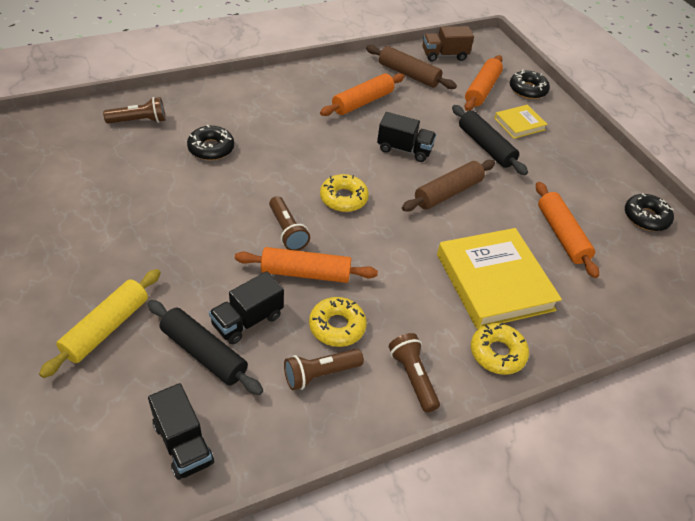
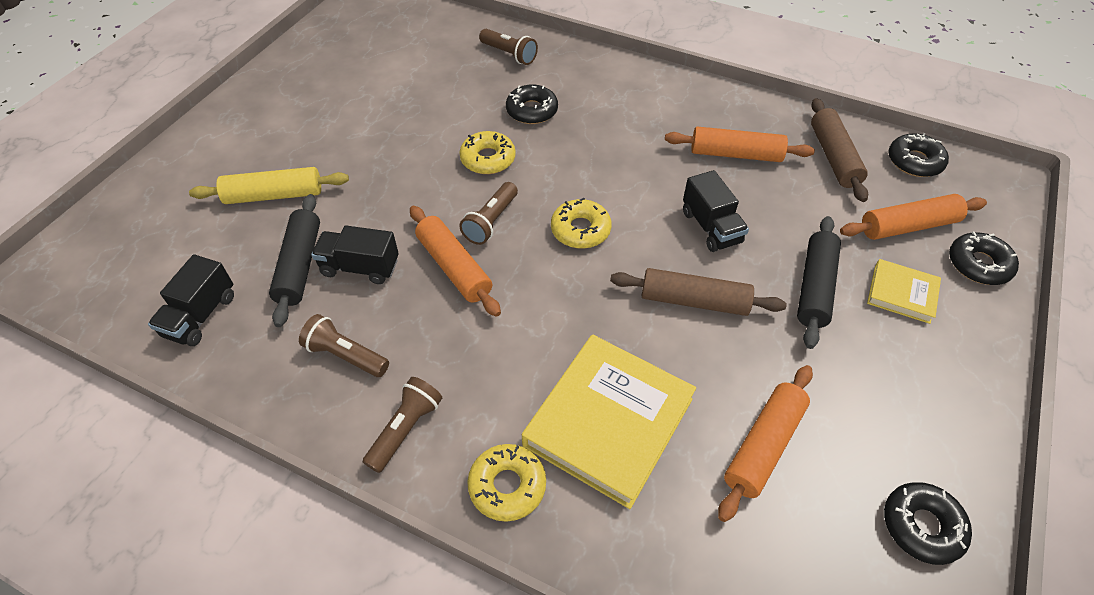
camera: 55 degrees right, 5 degrees up
(337, 326) = (412, 331): yellow donut -> yellow donut (488, 159)
(444, 55) = (914, 161): brown truck -> black donut

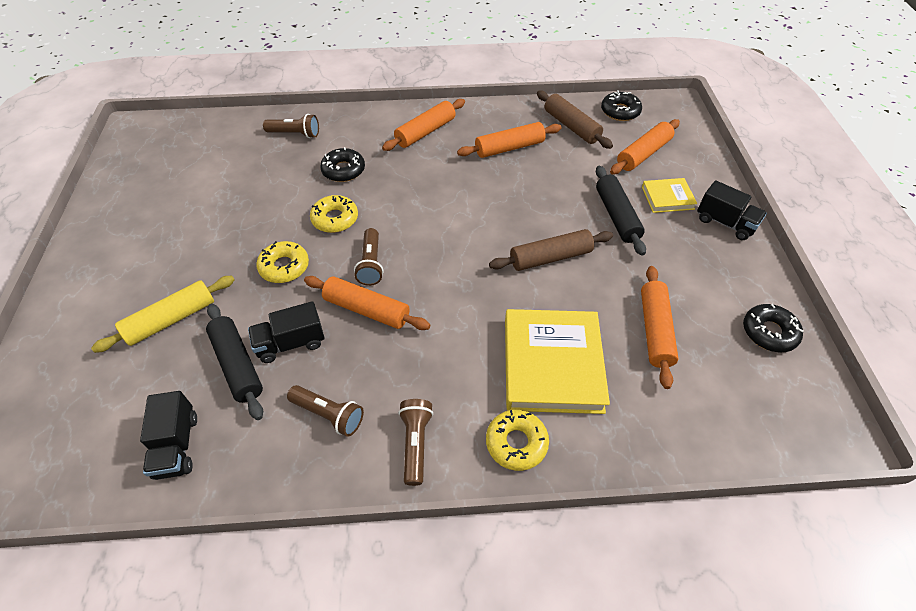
camera: 30 degrees left, 0 degrees up
(346, 355) = (329, 414): brown flashlight -> brown flashlight turned 150 degrees counterclockwise
(580, 230) = (441, 242): yellow donut -> yellow donut (284, 267)
(649, 101) = (425, 132): none -> orange rolling pin
(711, 227) = (527, 203): black truck -> black truck (725, 223)
(978, 264) = (696, 162): black donut -> none

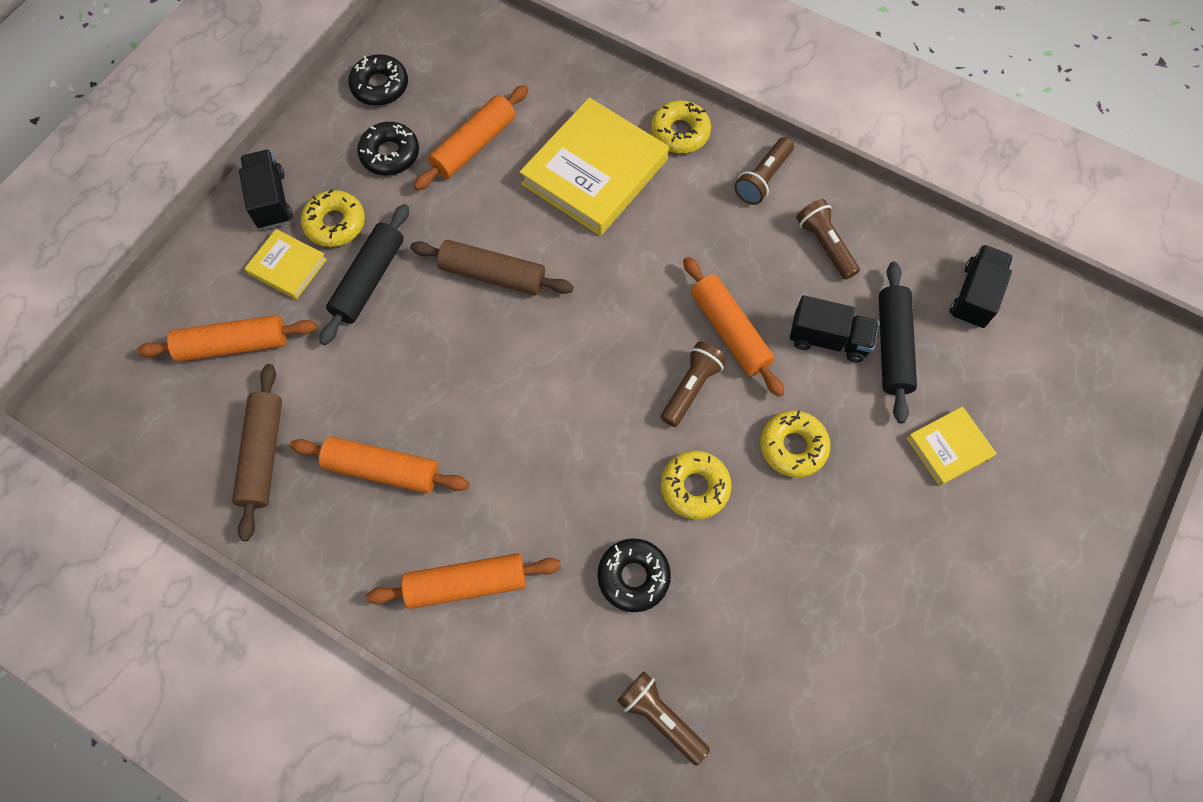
camera: 145 degrees left, 15 degrees up
(171, 320) = (949, 448): yellow rolling pin -> yellow book
(620, 111) = (169, 439): black donut -> black donut (390, 154)
(673, 232) = (335, 223): none -> yellow donut

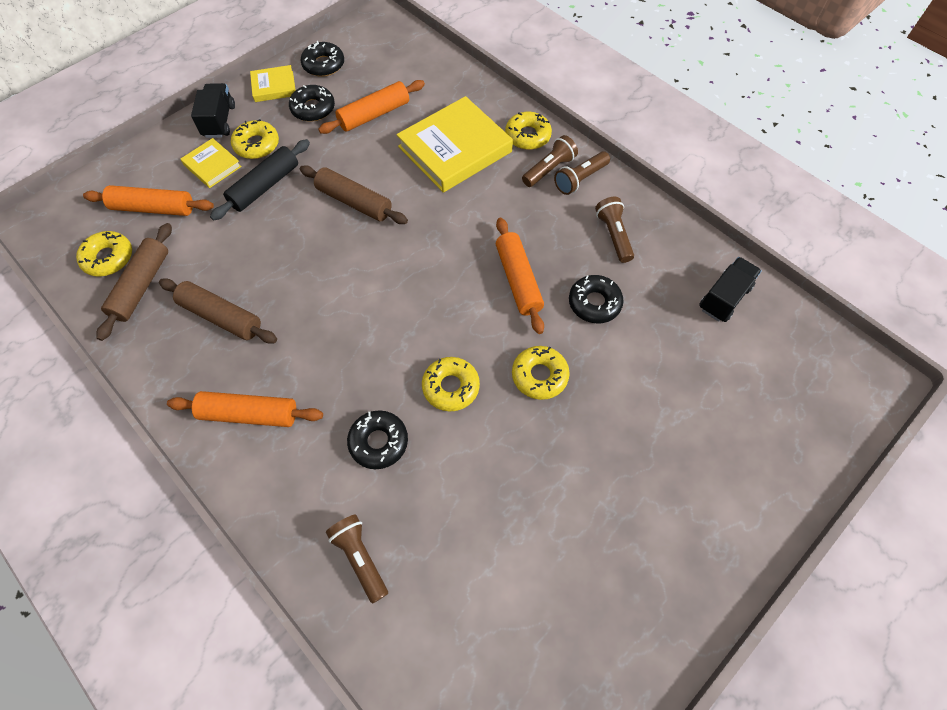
camera: 15 degrees right, 5 degrees down
(203, 428) = (108, 258): none -> yellow donut
(382, 470) = (221, 317): orange rolling pin -> brown rolling pin
(691, 388) = (473, 313): brown flashlight -> brown flashlight (549, 169)
(828, 339) = (594, 303): black truck -> black donut
(892, 346) = (644, 320): black rolling pin -> none
(949, 448) = (668, 407): yellow book -> yellow book (274, 87)

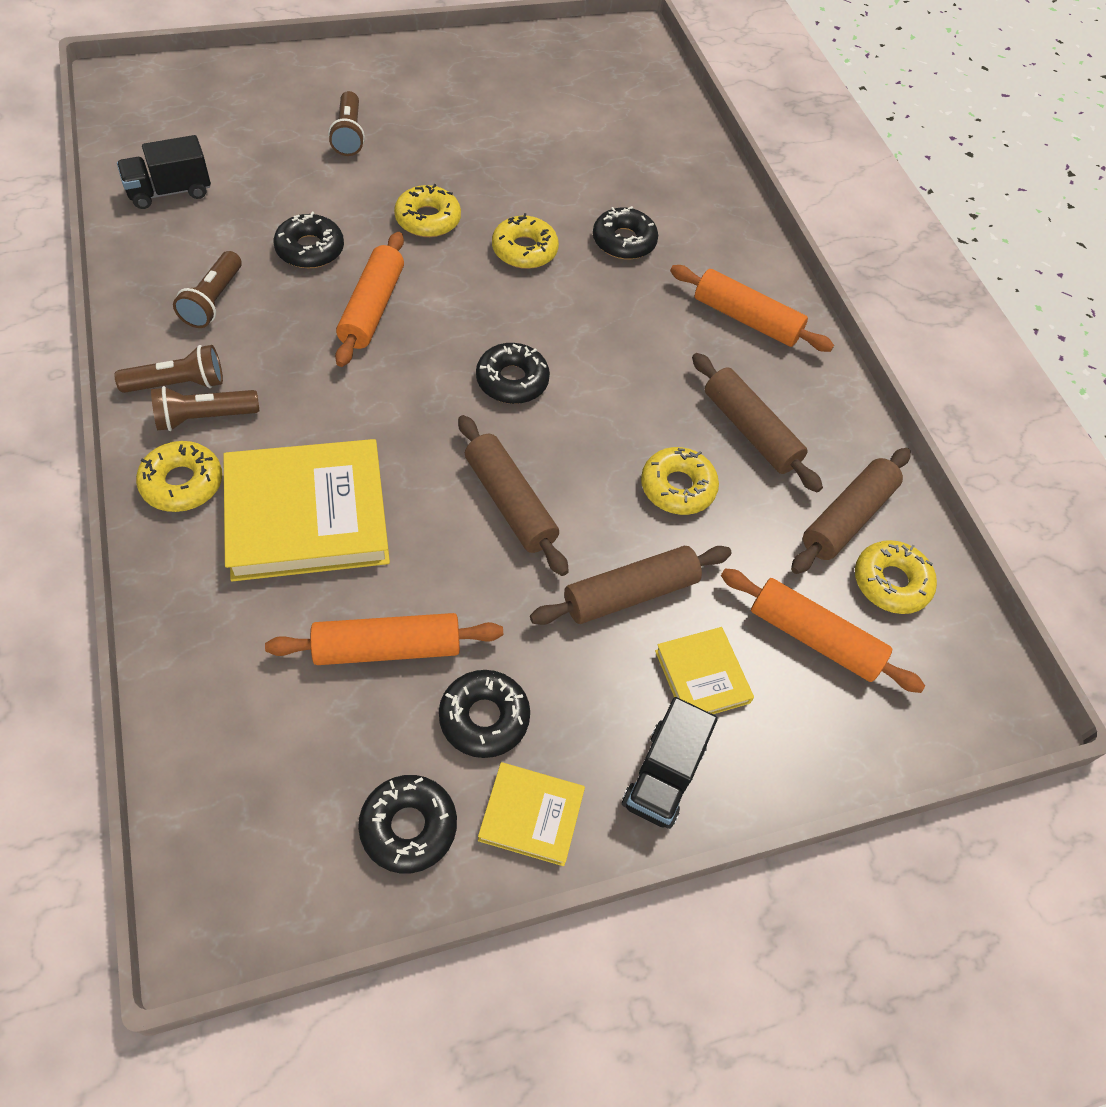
camera: 160 degrees left, 5 degrees down
(257, 145) = (614, 684): yellow donut -> yellow donut (677, 487)
(265, 186) = (630, 594): black rolling pin -> brown rolling pin
(360, 558) = (681, 178): brown flashlight -> brown flashlight (349, 135)
(396, 274) = (512, 380): none -> black donut

